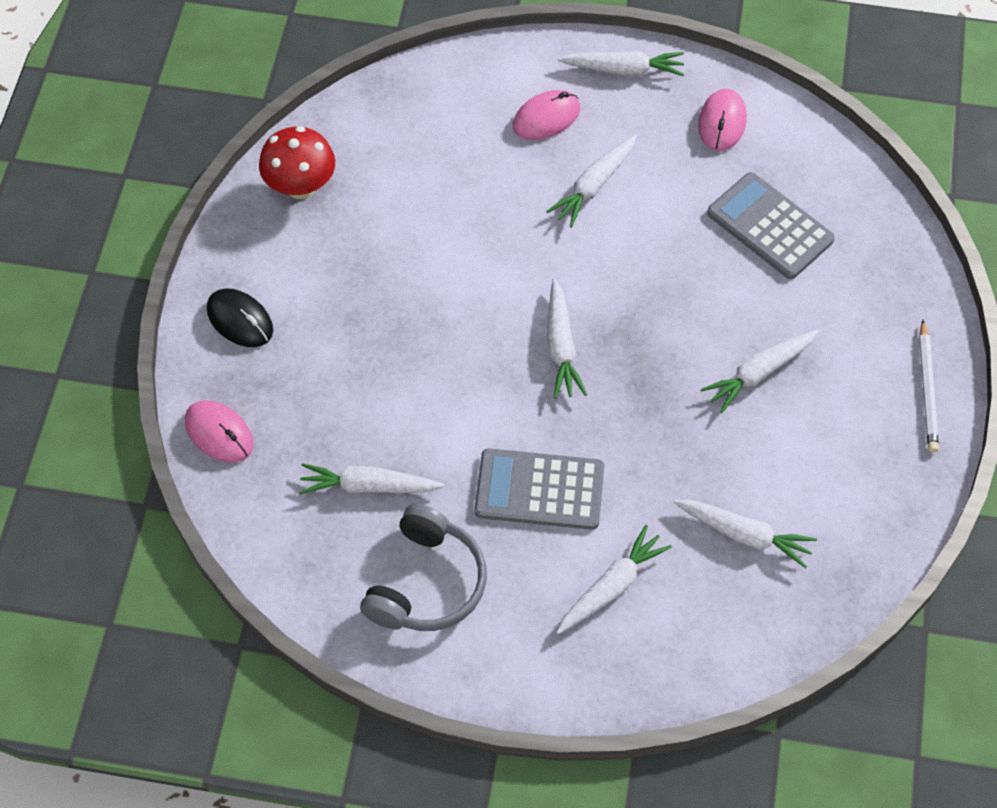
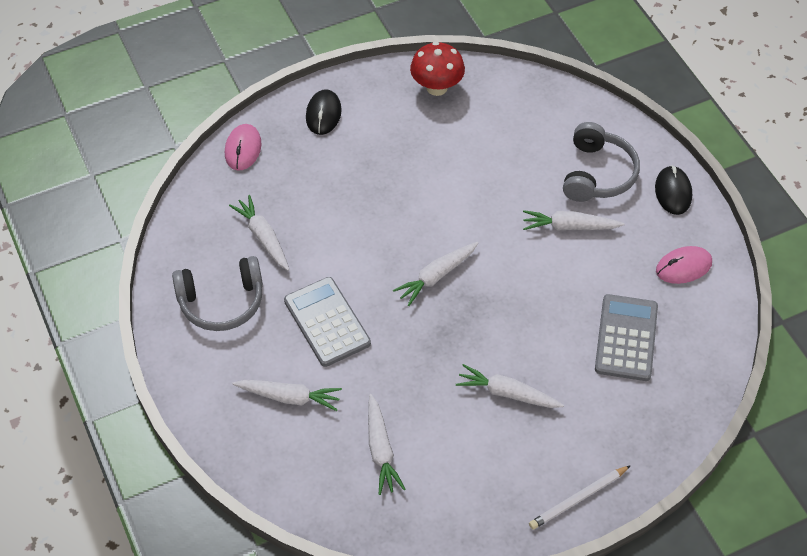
camera: 55 degrees right, 5 degrees down
(546, 118) = (597, 174): pink mouse -> grey headphones
(623, 70) = (673, 192): white carrot -> black mouse

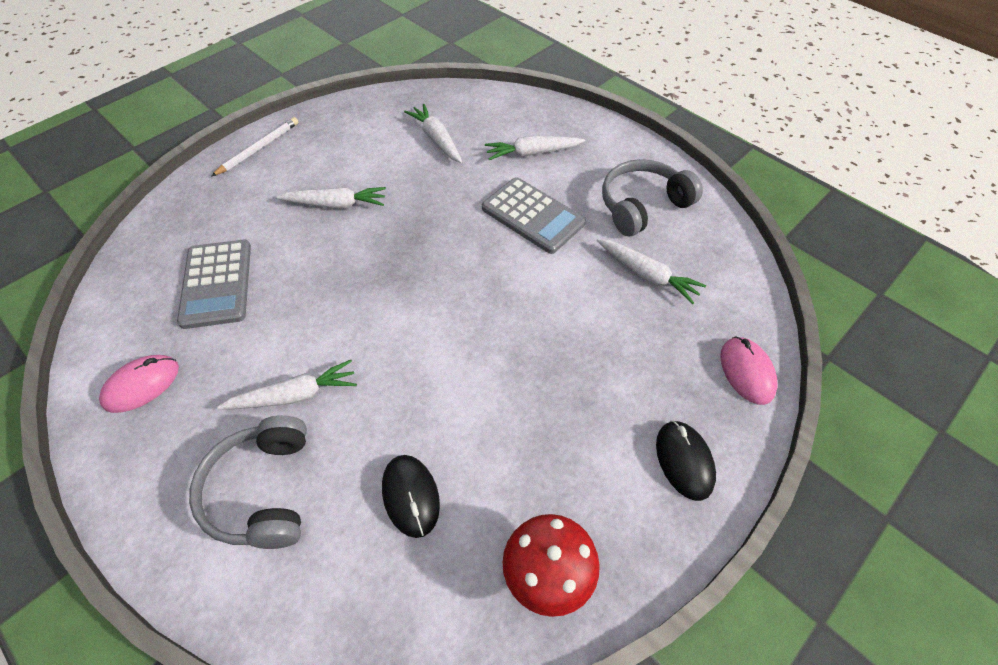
camera: 160 degrees right, 0 degrees up
(436, 276) = (441, 288): white carrot -> none
(673, 192) = (146, 496): black mouse -> black mouse (410, 496)

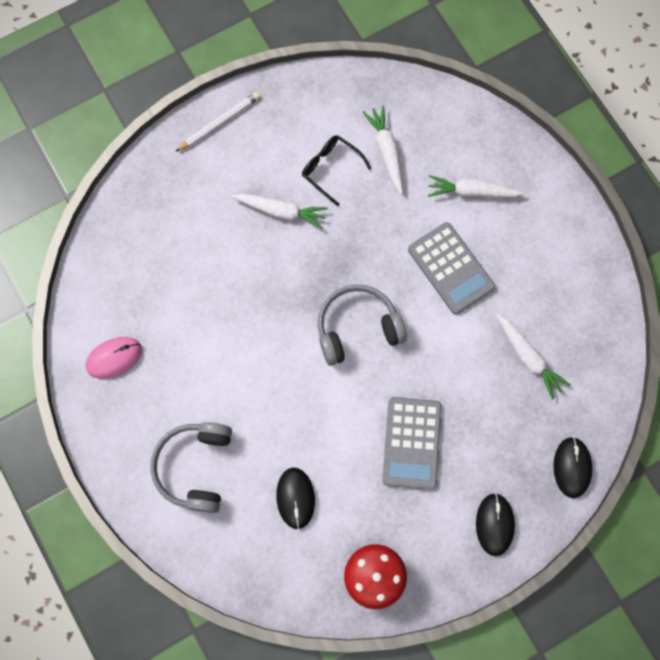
camera: 15 degrees right, 20 degrees up
(217, 284) = (173, 275): grey calculator -> grey calculator (412, 443)
(294, 395) = (225, 396): white carrot -> none
(382, 162) = (330, 169): none -> black glasses
(642, 205) = (552, 281): grey headphones -> grey headphones (357, 328)
(747, 372) = (572, 467): pink mouse -> black mouse

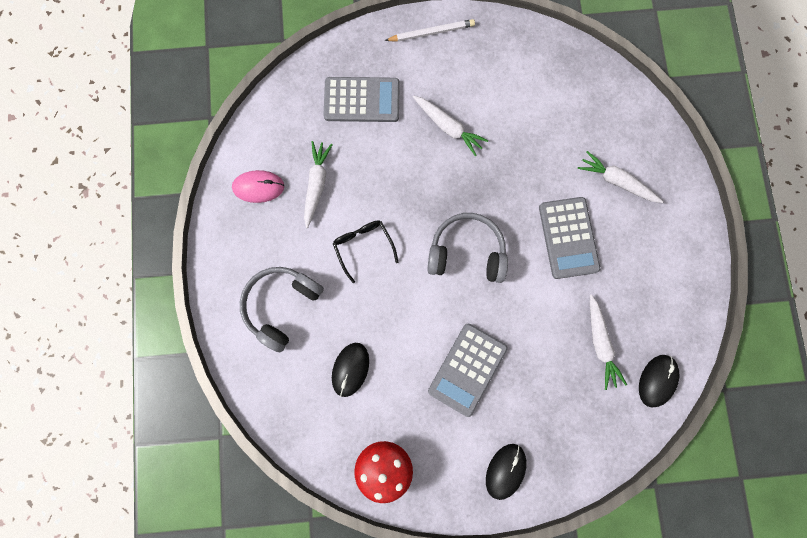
camera: 25 degrees right, 5 degrees up
(180, 222) = (362, 100): none -> grey calculator
(330, 169) = (505, 110): black glasses -> black glasses (363, 246)
(386, 151) = (559, 115): white carrot -> white carrot (317, 185)
(572, 467) = (594, 454): black mouse -> black mouse (657, 380)

